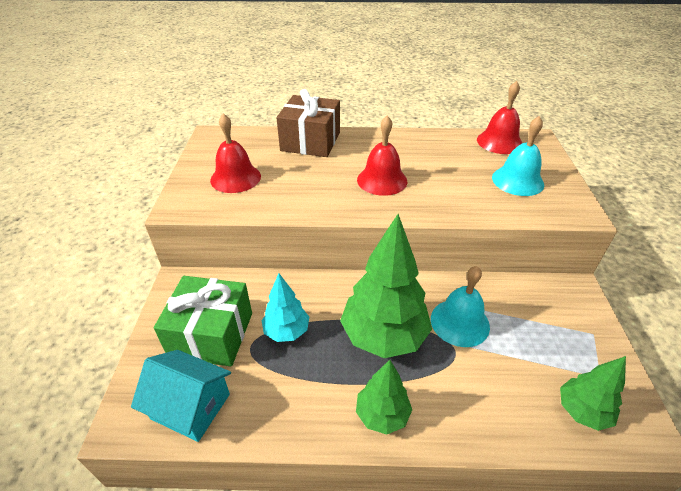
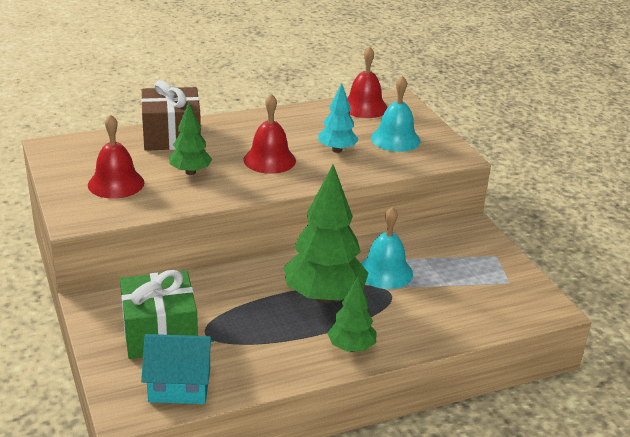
camera: 25 degrees left, 10 degrees down
(287, 331) = (232, 314): turquoise tree -> turquoise tree (337, 150)
(582, 411) = (503, 307): green tree -> green tree (190, 172)

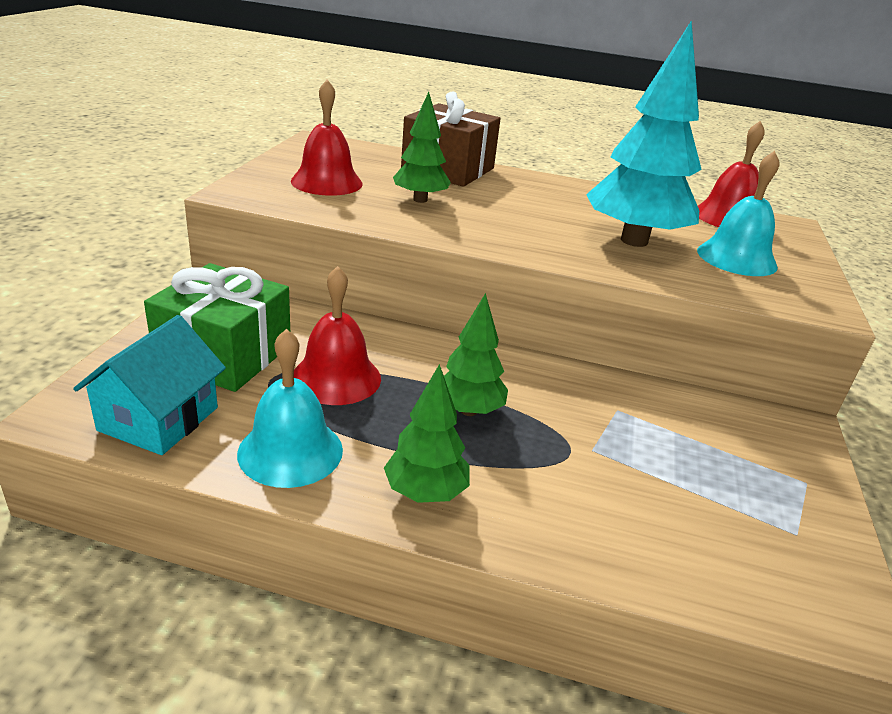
camera: 35 degrees right, 0 degrees up
(180, 385) = (158, 419): turquoise house -> turquoise house turned 75 degrees clockwise
(269, 160) = (530, 220): red bell -> red bell (336, 378)
(324, 296) = (469, 410): green tree -> green tree, size x0.55
(337, 150) = (634, 241): turquoise tree -> turquoise tree, size x1.83
(385, 272) = (592, 421): turquoise bell -> turquoise bell (290, 451)

